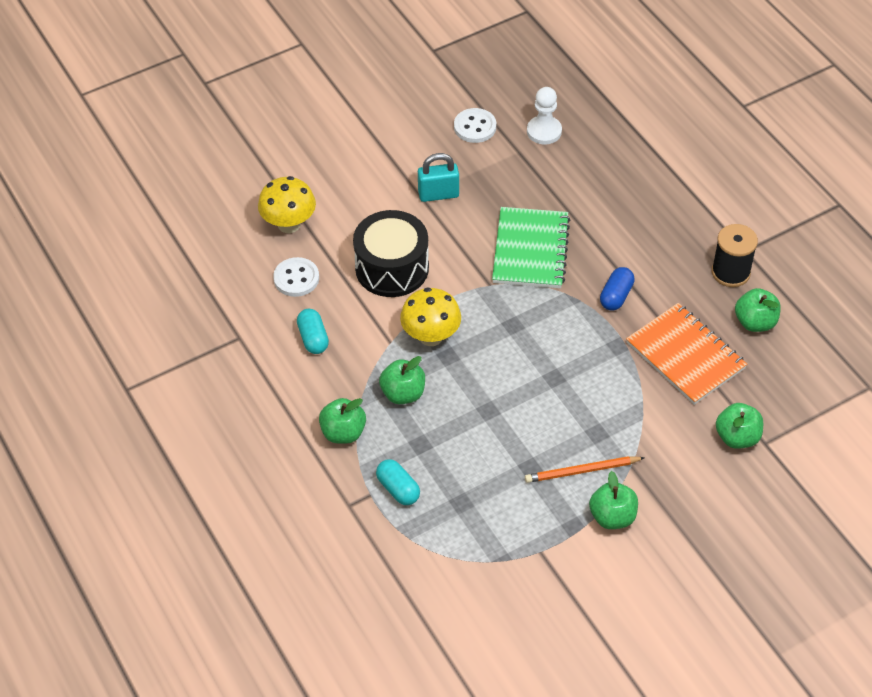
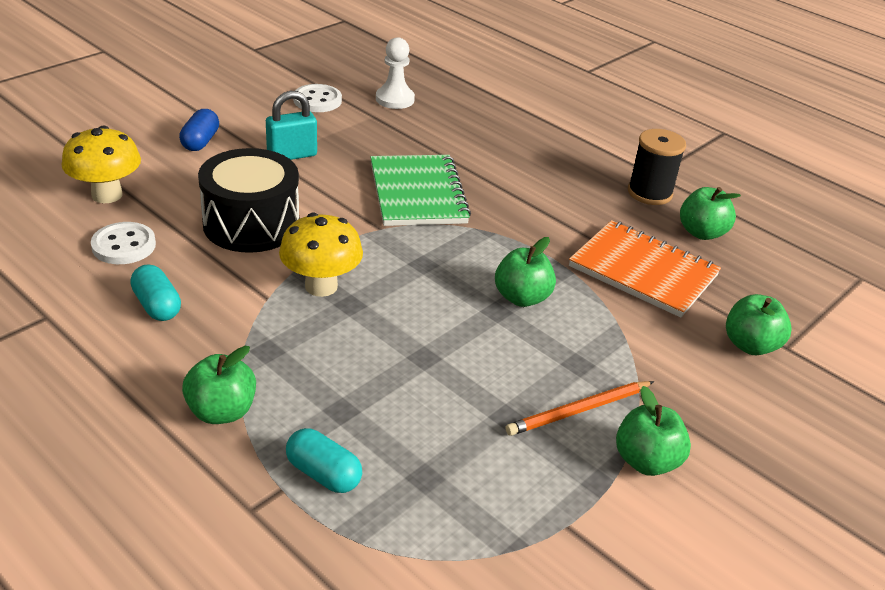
camera: 20 degrees left, 15 degrees down
(403, 393) = (300, 352): green apple -> green apple (522, 297)
(616, 296) = (535, 224): blue capsule -> blue capsule (200, 141)

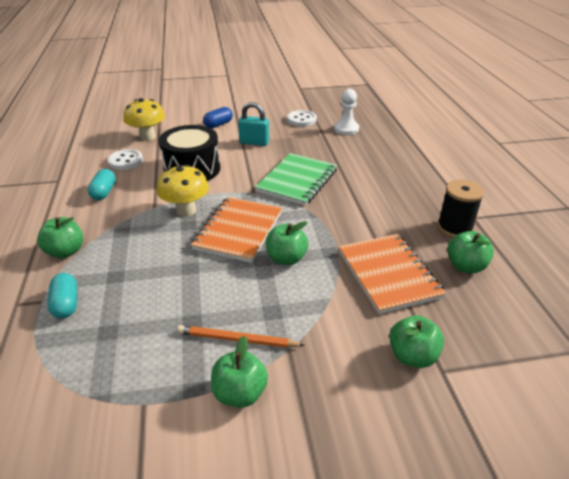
camera: 40 degrees right, 0 degrees up
(425, 286) = (239, 231): none -> orange notebook

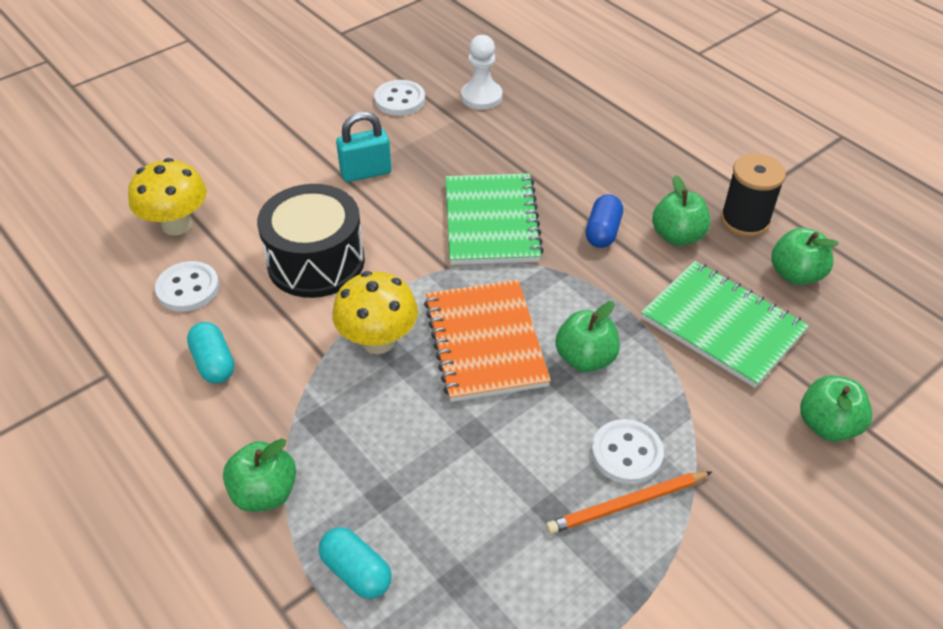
camera: 30 degrees left, 10 degrees up
(218, 124) = (275, 156): blue capsule -> blue capsule (602, 232)
(240, 393) = (690, 570): green apple -> green apple (677, 236)
(263, 314) = (626, 453): none -> white button
(388, 274) = (722, 326): orange notebook -> green notebook

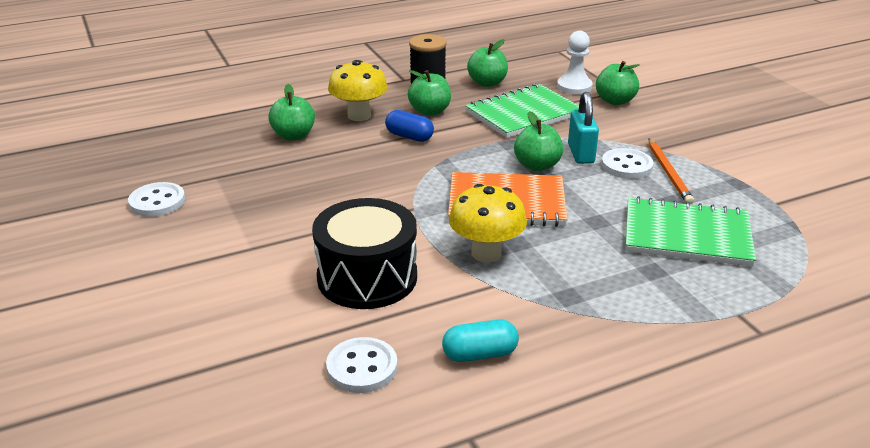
camera: 75 degrees left, 15 degrees down
(177, 225) = (249, 371): yellow mushroom -> yellow mushroom (359, 116)
(265, 493) = (644, 332): green apple -> green apple (293, 136)
(356, 572) = (724, 291): turquoise capsule -> none
(366, 172) = (255, 234): turquoise padlock -> turquoise padlock (581, 154)
(481, 97) = (195, 159): white pawn -> white pawn (574, 87)
(491, 222) = (369, 180): green notebook -> green notebook (686, 235)

